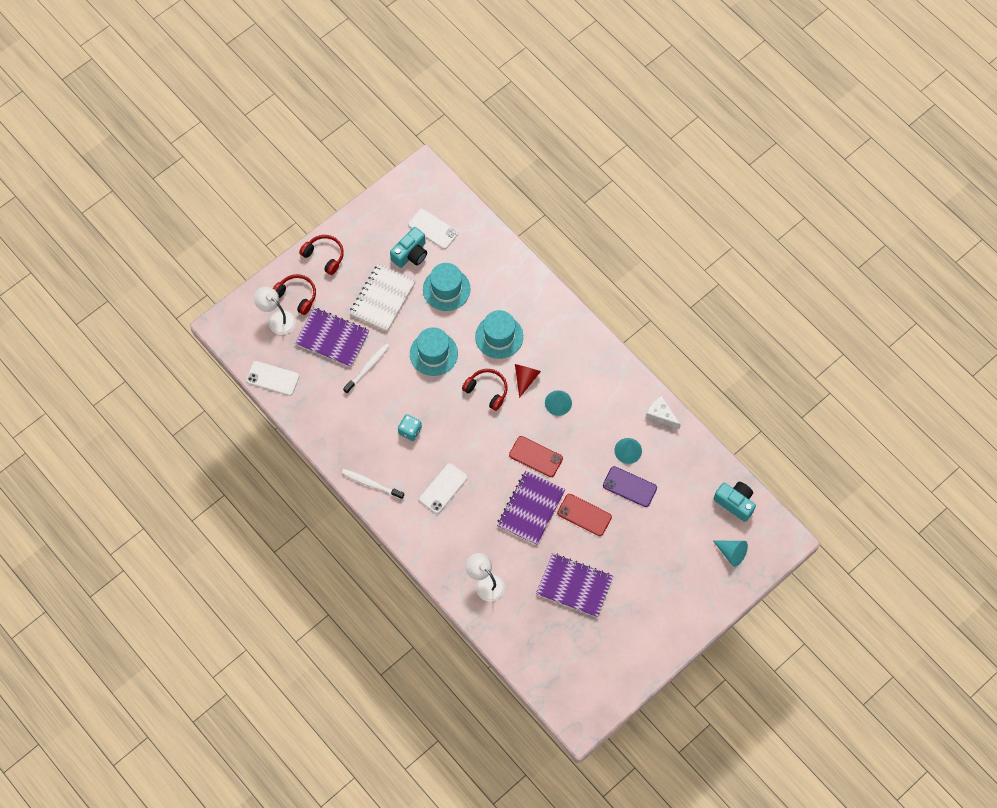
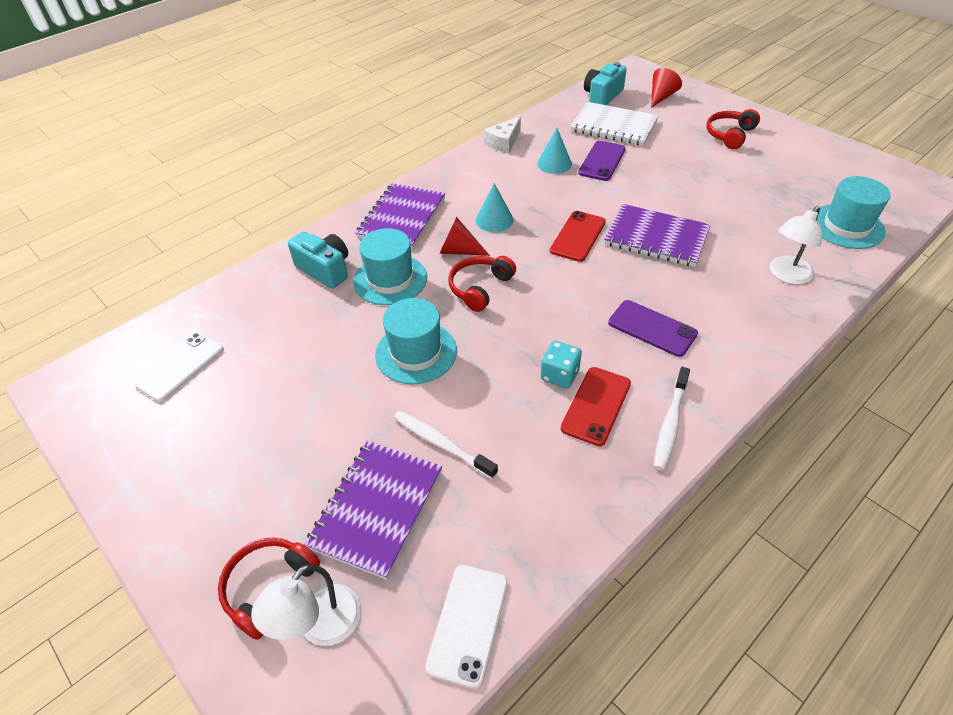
camera: 90 degrees left, 20 degrees down
(324, 256) = (185, 538): red headphones -> red headphones (730, 135)
(382, 298) = (302, 430): white notebook -> white notebook (613, 126)
(410, 254) = (220, 394): turquoise camera -> turquoise camera (325, 269)
(443, 488) = (652, 328): white phone -> purple phone
(446, 289) = (299, 343): turquoise hat -> turquoise hat (846, 226)
(574, 585) = (750, 197): purple notebook -> purple notebook (402, 218)
(584, 515) = (650, 193): red phone -> red phone (596, 406)
(731, 553) = (661, 97): turquoise cone -> red cone

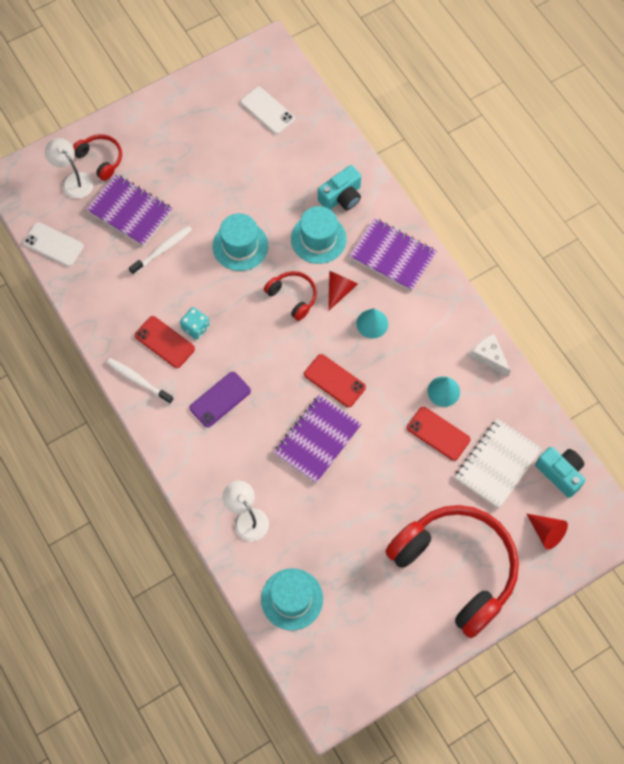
camera: 100 degrees right, 20 degrees up
(602, 161) = (438, 433): purple phone -> red phone
(730, 135) = (456, 568): red headphones -> red headphones, size x2.28

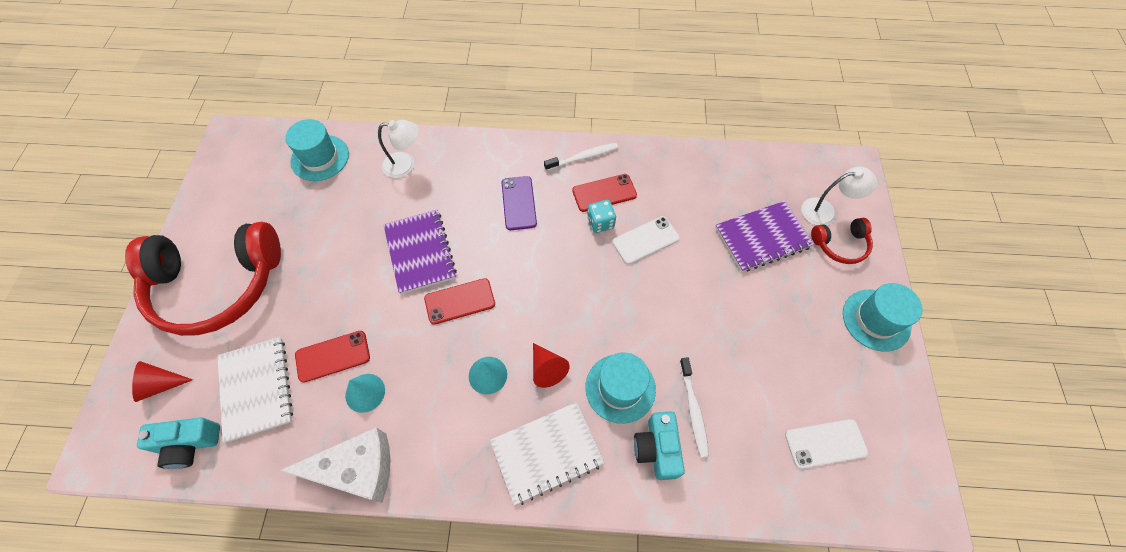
camera: 125 degrees right, 5 degrees down
(53, 244) = (761, 164): white phone -> white phone (645, 240)
(162, 249) = (701, 241): white toothbrush -> white toothbrush (693, 410)
(240, 246) = (661, 308): turquoise hat -> turquoise hat (876, 320)
(293, 297) = (572, 320): red headphones -> none
(392, 255) = (547, 453): purple notebook -> white notebook
(489, 357) = (357, 469): white cheese -> white cheese, size x1.74

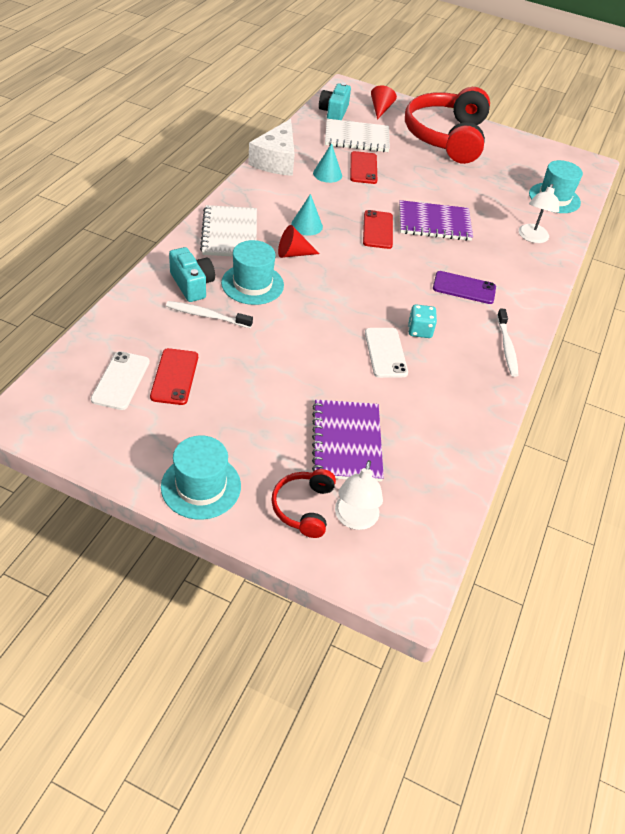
camera: 105 degrees right, 15 degrees down
(604, 193) = (454, 346): red phone -> red phone (174, 376)
(657, 449) = (192, 285): turquoise camera -> turquoise camera turned 45 degrees clockwise

